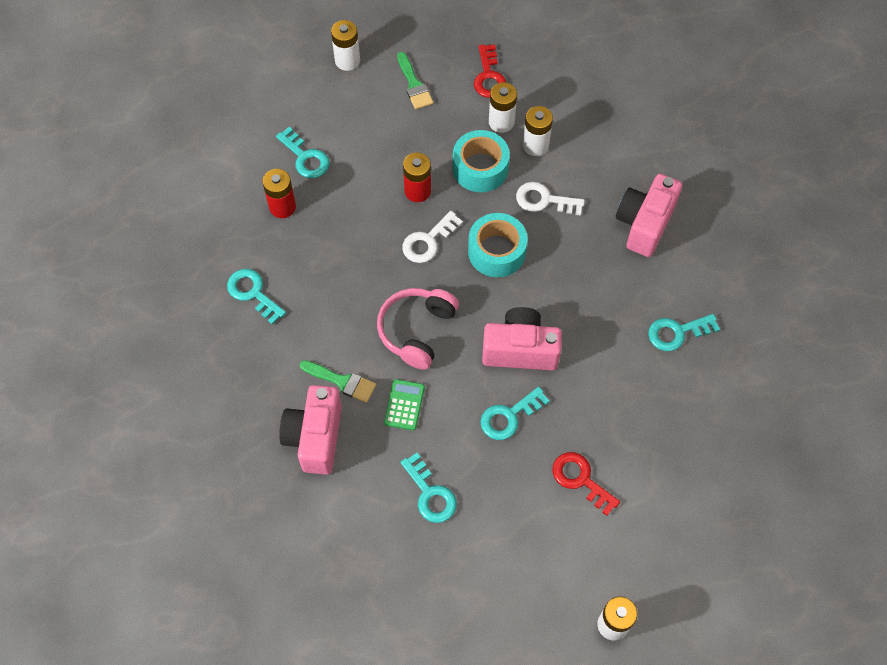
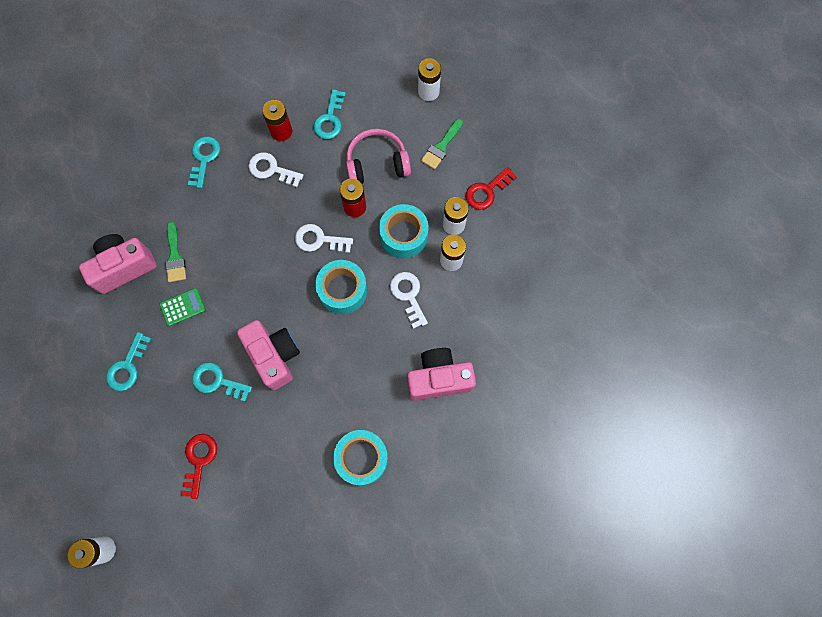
camera: 55 degrees right, 10 degrees up
(317, 239) = (271, 169): none -> white key
(417, 330) = (244, 278): pink headphones -> pink headphones (377, 164)
(677, 332) = (362, 458): turquoise key -> turquoise tape

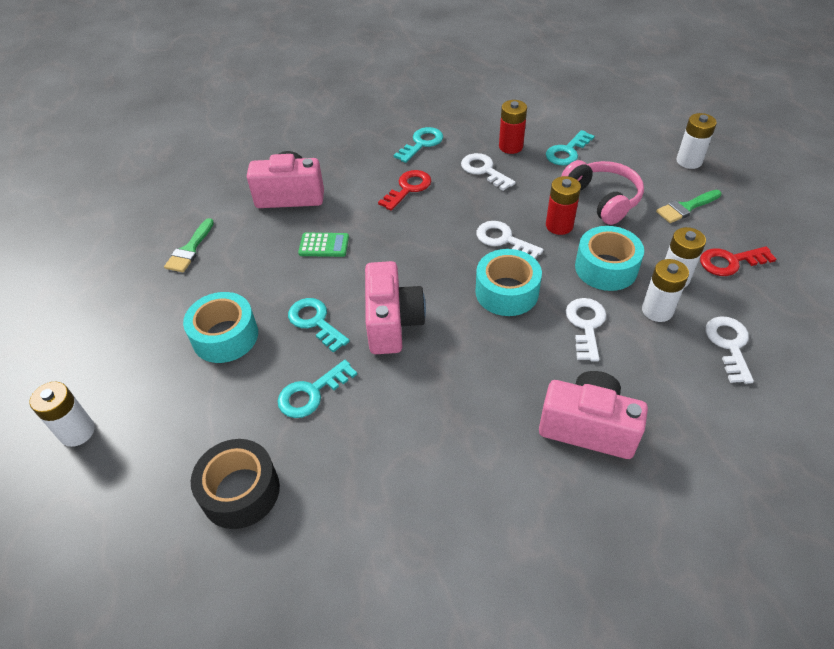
camera: 30 degrees right, 25 degrees down
(128, 366) = (234, 273): turquoise key -> turquoise key (312, 393)
(175, 256) = (344, 204): green brush -> green brush (190, 249)
(199, 460) = (243, 389): red key -> red key (408, 188)
(244, 532) = (240, 491): none -> black tape
(362, 458) = (438, 475): turquoise tape -> turquoise tape (225, 336)
(377, 164) = (602, 199): pink headphones -> pink headphones turned 45 degrees clockwise
(505, 270) = (729, 345): none -> white key

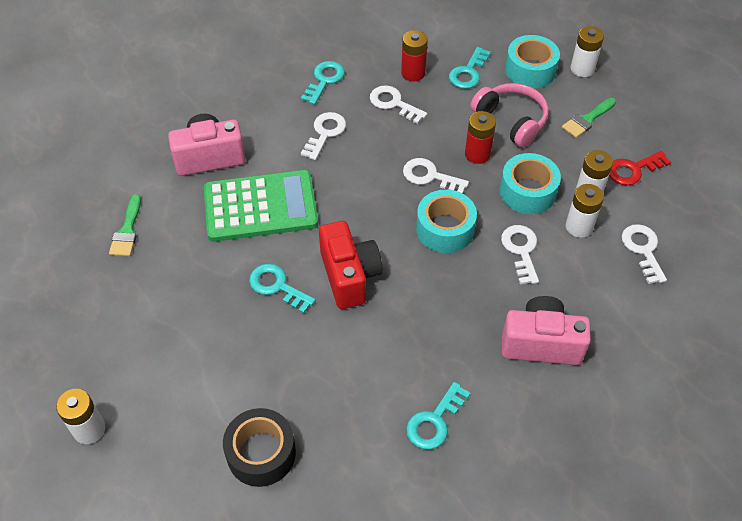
camera: 15 degrees left, 5 degrees up
(225, 336) = (196, 315): turquoise tape -> turquoise tape (530, 70)
(312, 393) = (296, 355): turquoise key -> turquoise key (434, 421)
(324, 245) = (260, 206): green calculator -> green calculator, size x2.35
(392, 323) = (349, 276): pink camera -> red camera
(408, 188) = (325, 133): red key -> white key

